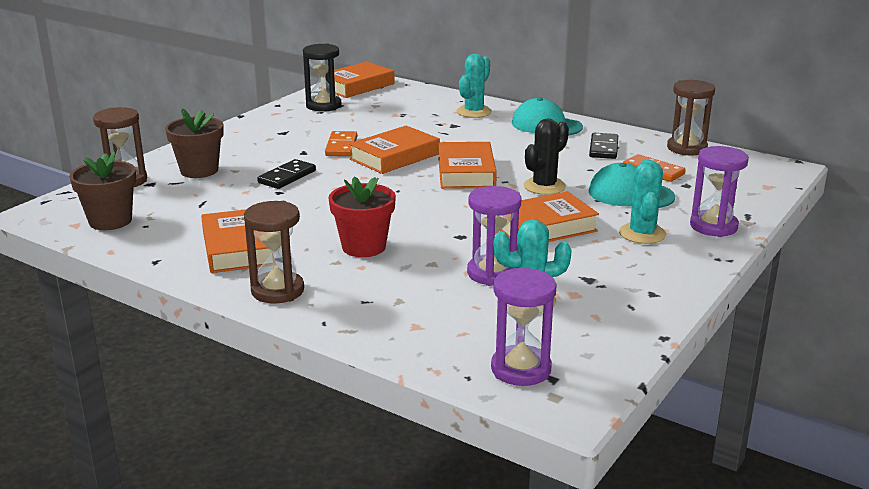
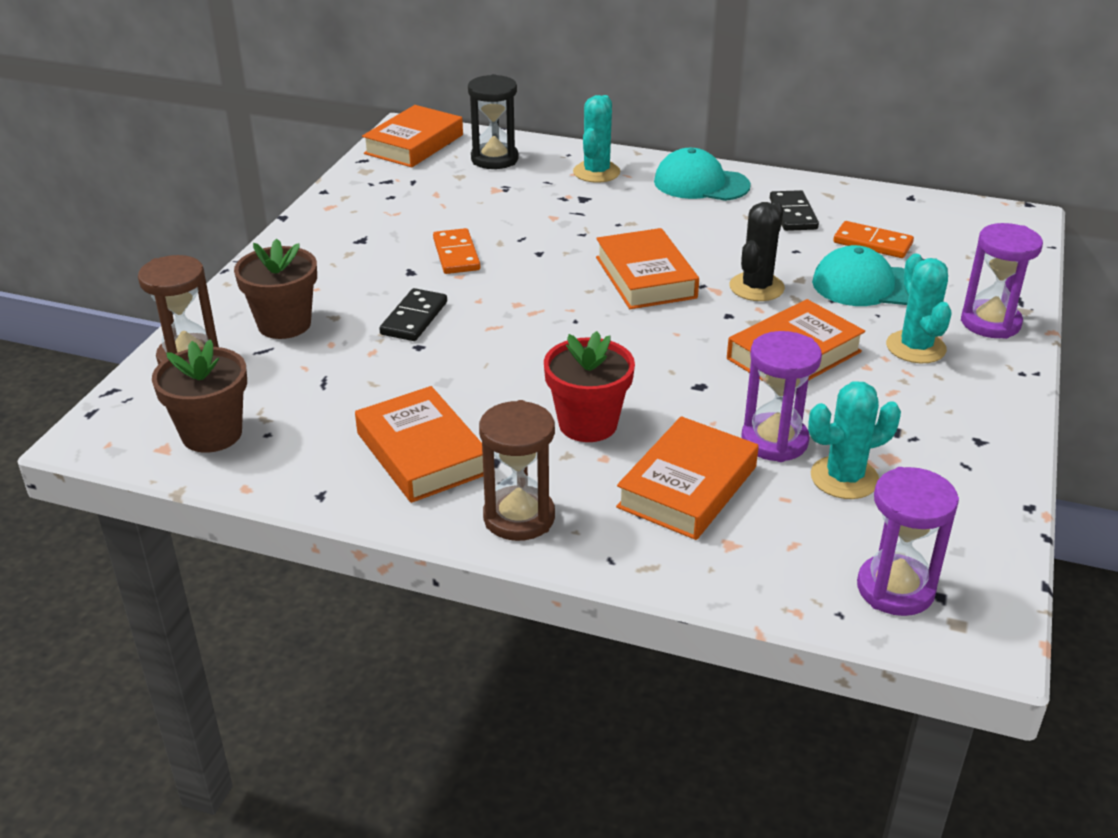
camera: 15 degrees left, 10 degrees up
(323, 106) = (389, 185): black hourglass -> black hourglass (494, 159)
(394, 156) = (537, 263): orange book -> orange book (687, 487)
(687, 148) = (891, 201): brown hourglass -> none

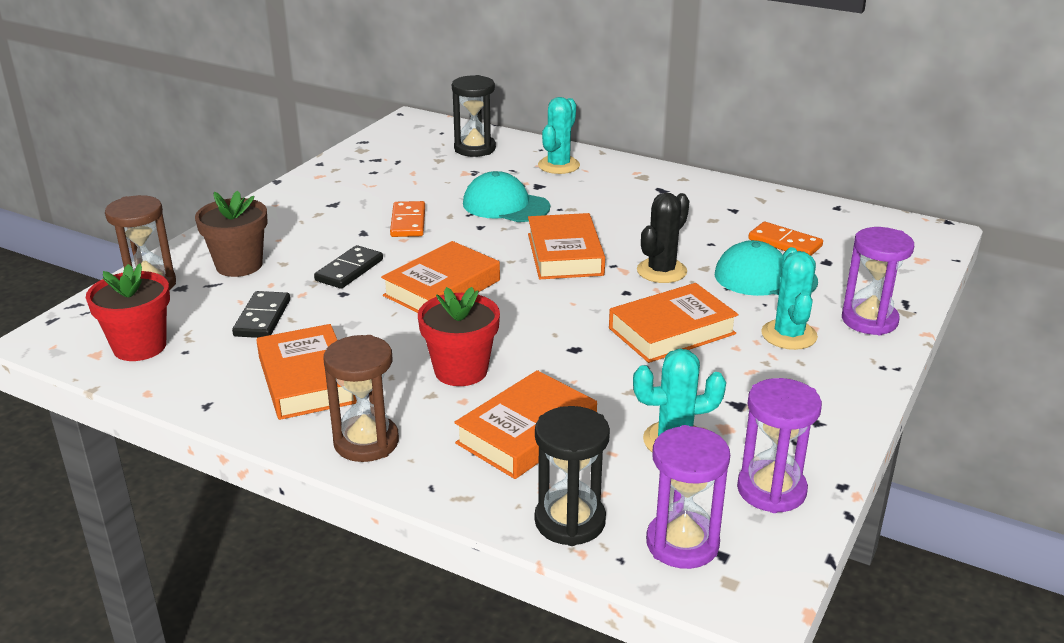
camera: 10 degrees right, 5 degrees down
(212, 434) = (140, 347): brown flower pot -> red flower pot
(414, 144) = (411, 132): orange book -> orange book (442, 288)
(701, 184) = (647, 181): turquoise cap -> turquoise cap (505, 205)
(771, 579) = (570, 521): none -> black hourglass
(774, 441) = (623, 402): purple hourglass -> purple hourglass (771, 490)
(793, 214) = (721, 213): black domino -> black domino (262, 318)

